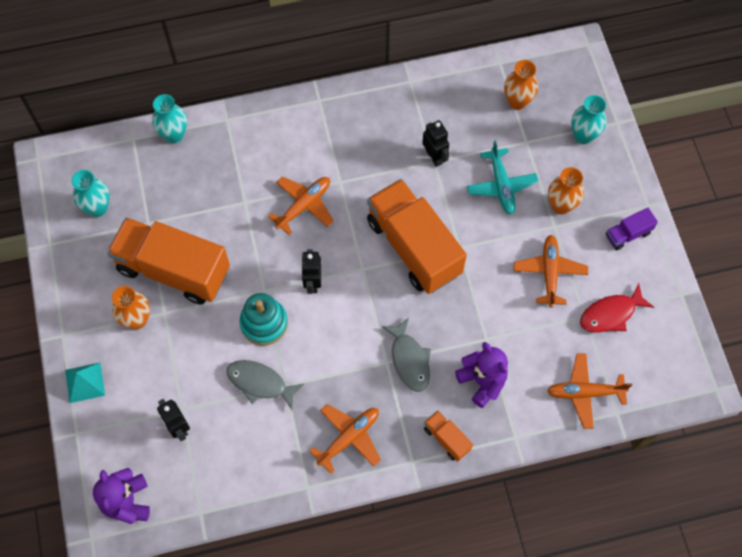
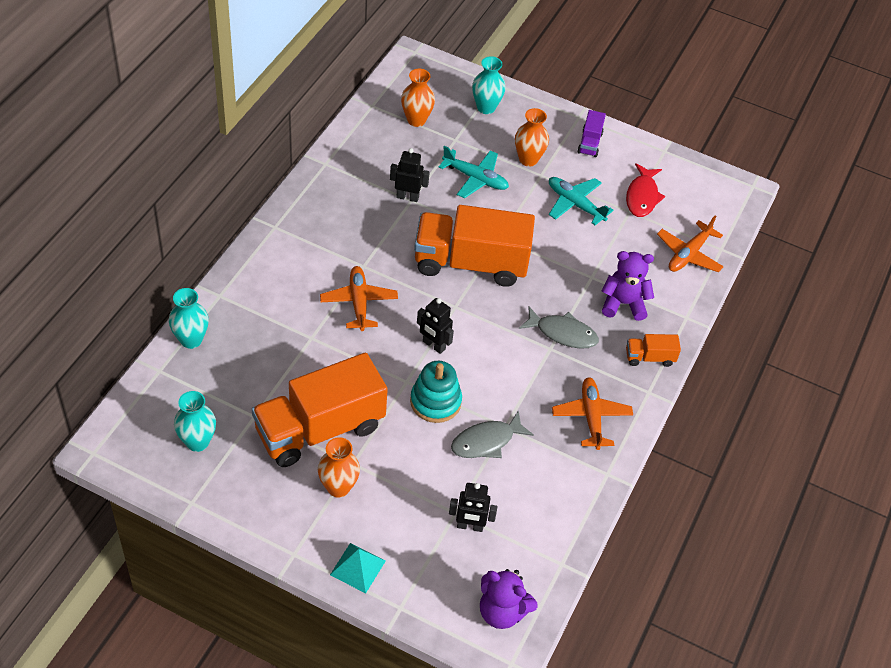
camera: 55 degrees left, 15 degrees down
(549, 272) = (575, 204): orange plane -> turquoise plane

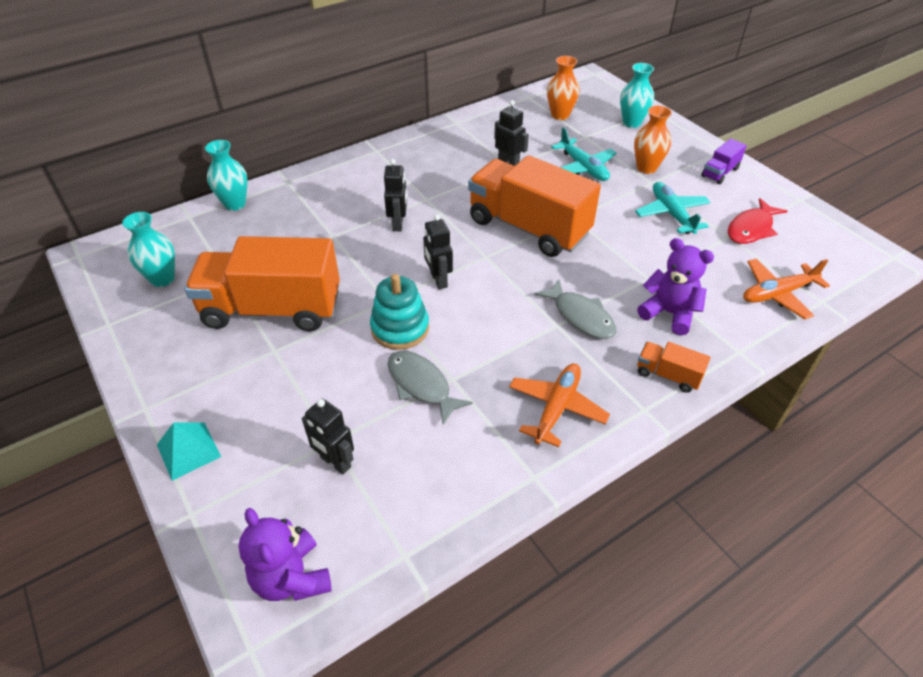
camera: 35 degrees right, 5 degrees down
(338, 487) = (241, 366): orange vase -> none
(359, 302) = (398, 224): orange plane -> black robot
(486, 441) = (421, 385): grey fish -> grey fish turned 45 degrees clockwise

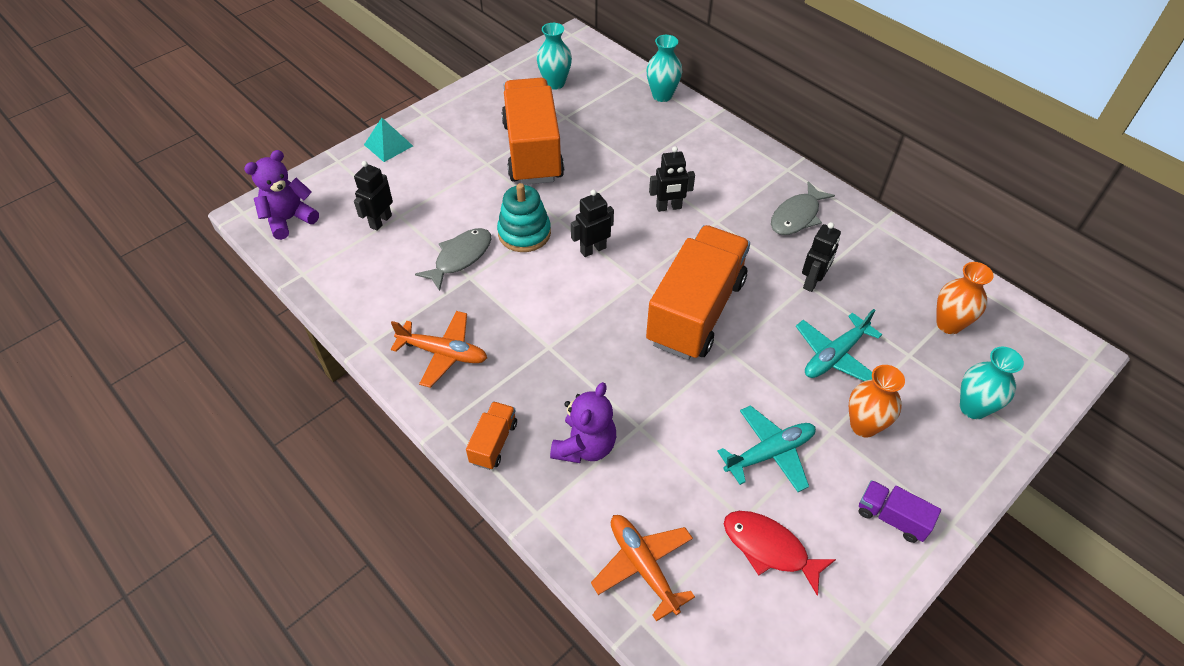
camera: 80 degrees right, 5 degrees up
(581, 316) = (564, 366): grey fish -> grey fish (797, 216)

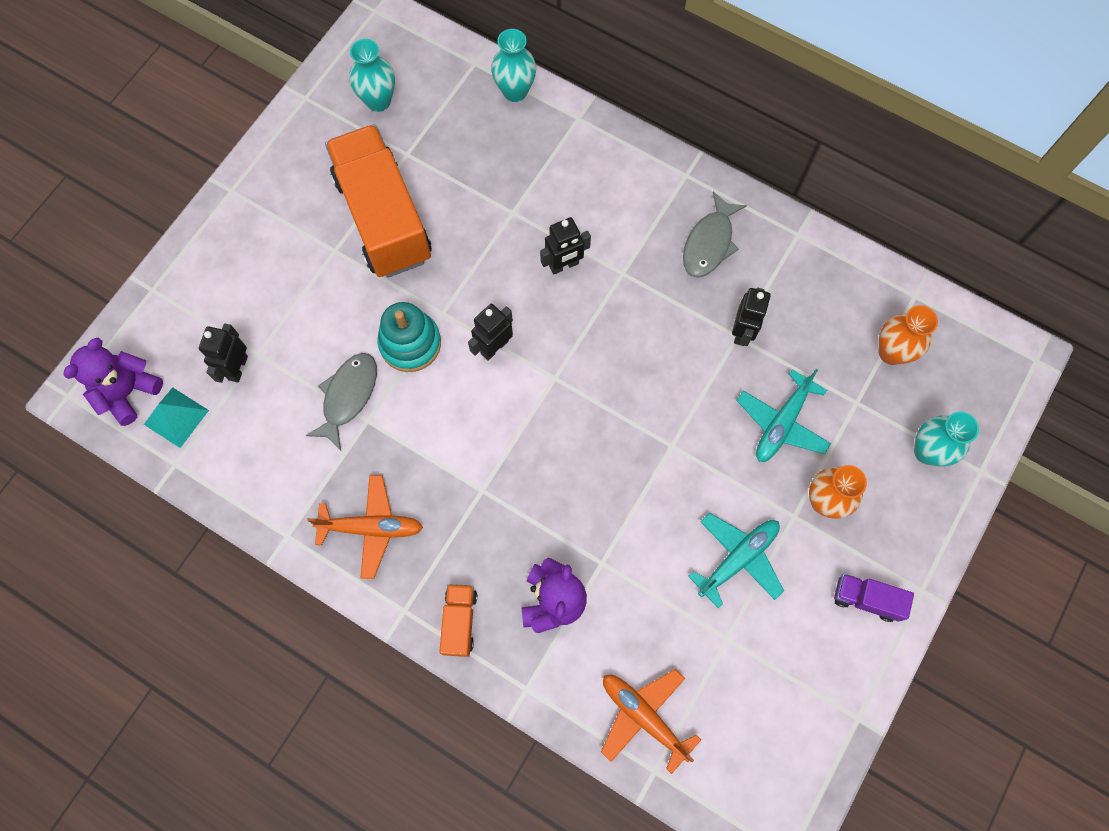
camera: 15 degrees left, 20 degrees up
(388, 145) = (205, 250): turquoise pyramid -> turquoise pyramid (176, 417)
(696, 311) = (627, 403): orange truck -> none
(769, 548) = (757, 664): red fish -> none

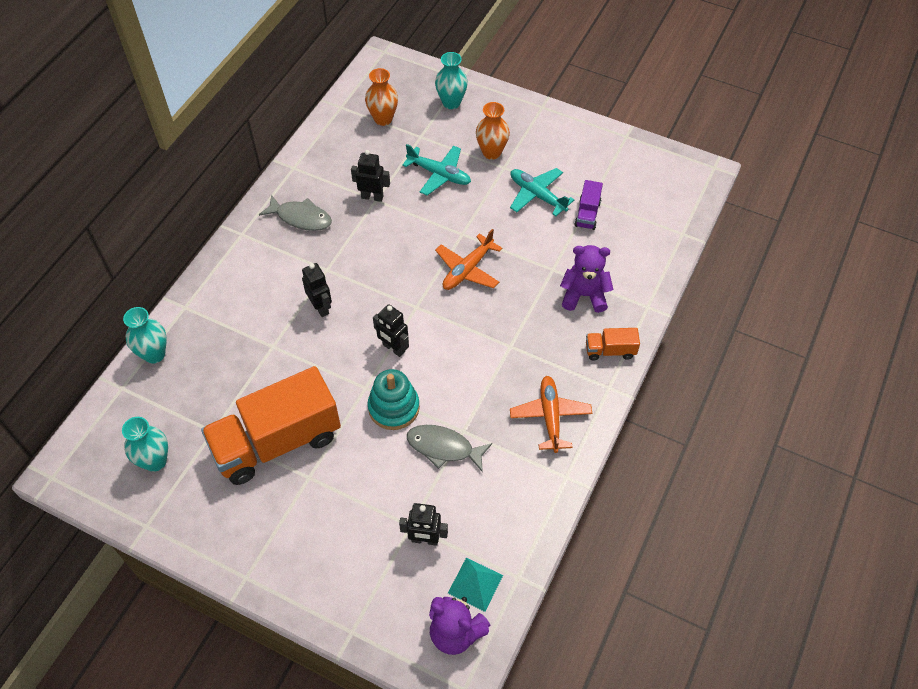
camera: 95 degrees left, 15 degrees down
(643, 716) = (650, 241): orange plane -> orange plane (467, 269)
(866, 599) = (552, 132): purple truck -> purple truck (587, 214)

